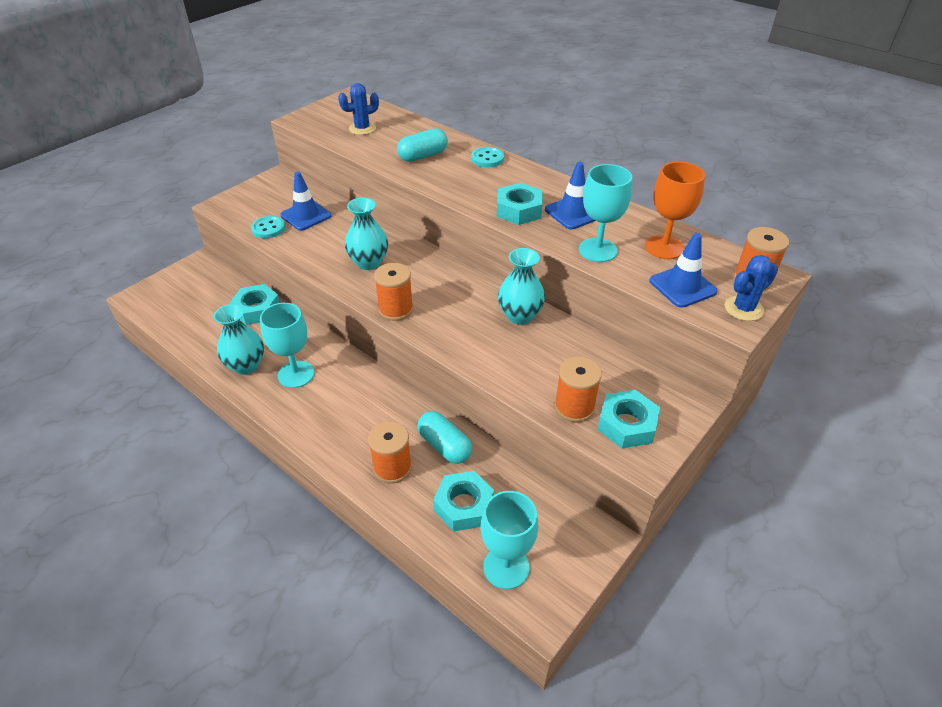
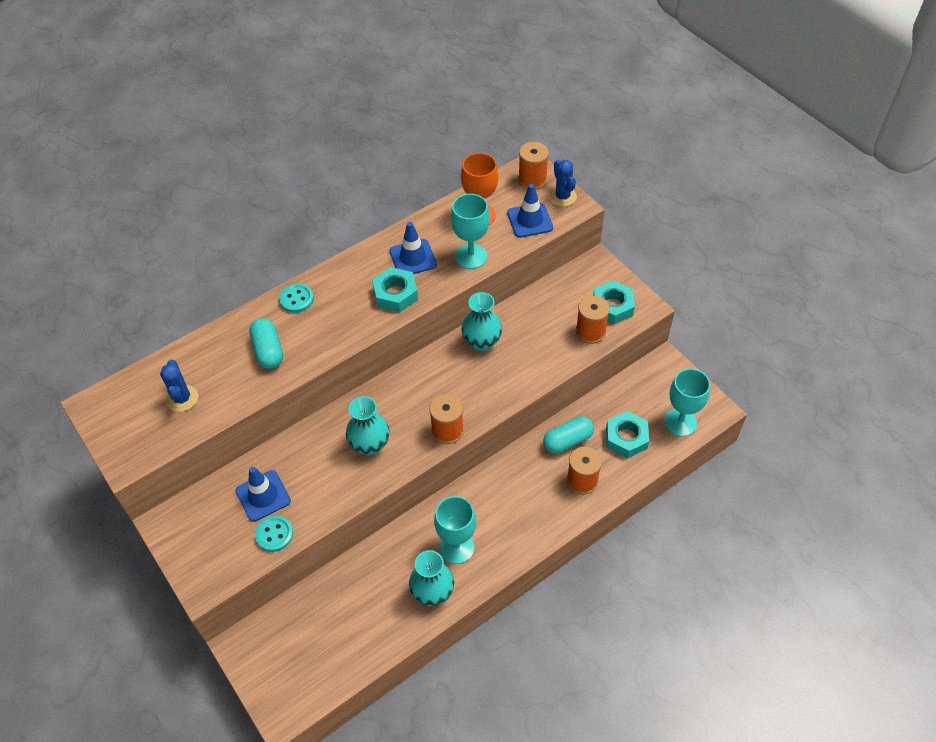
camera: 75 degrees left, 10 degrees up
(257, 309) = (348, 582): turquoise nut -> none

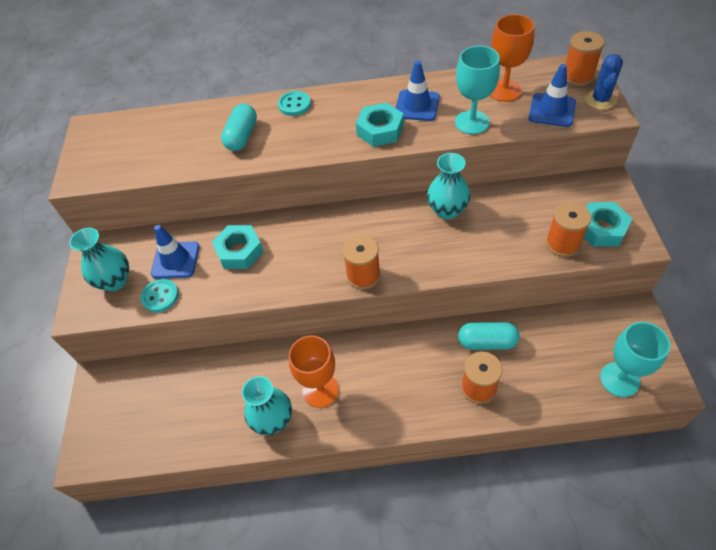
camera: 35 degrees right, 0 degrees up
(182, 398) = (151, 147): blue cactus -> none
(370, 444) = (288, 257): turquoise vase -> turquoise vase (115, 281)
(457, 547) = (320, 390): turquoise goblet -> orange goblet
(626, 438) = (550, 368): turquoise nut -> turquoise nut (239, 251)

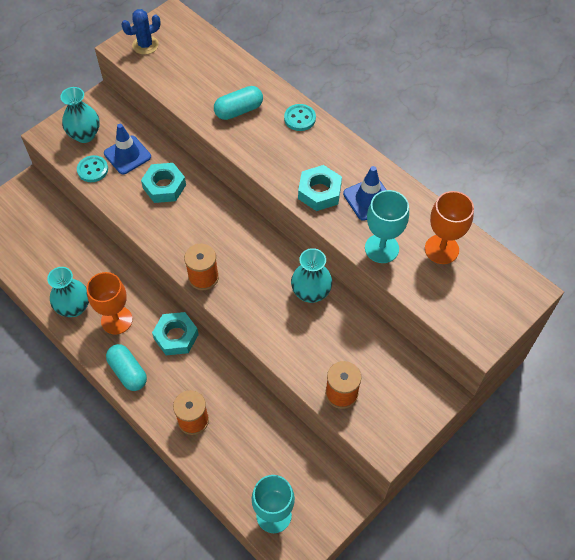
camera: 45 degrees right, 5 degrees up
(487, 342) = (237, 403): turquoise capsule -> turquoise capsule (128, 372)
(552, 110) = (446, 297): blue traffic cone -> none
(577, 76) = (510, 293): orange spool -> none
(600, 100) = (492, 326): blue cactus -> blue cactus (145, 45)
(601, 229) = (381, 414): turquoise nut -> turquoise nut (176, 336)

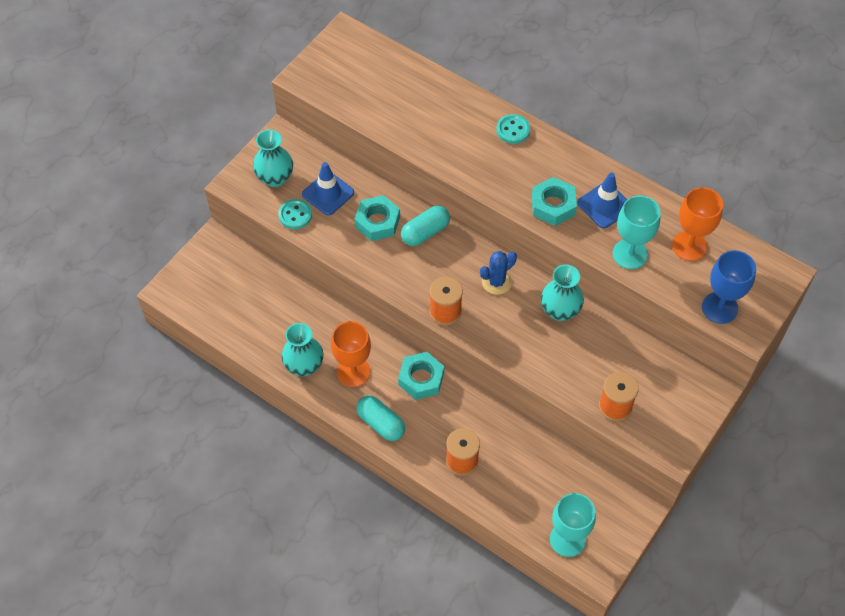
camera: 10 degrees left, 0 degrees up
(145, 45) = (326, 71): blue cactus -> blue cactus (496, 282)
(239, 110) = (447, 130): turquoise capsule -> turquoise capsule (425, 232)
(458, 313) = (719, 308): none -> blue goblet

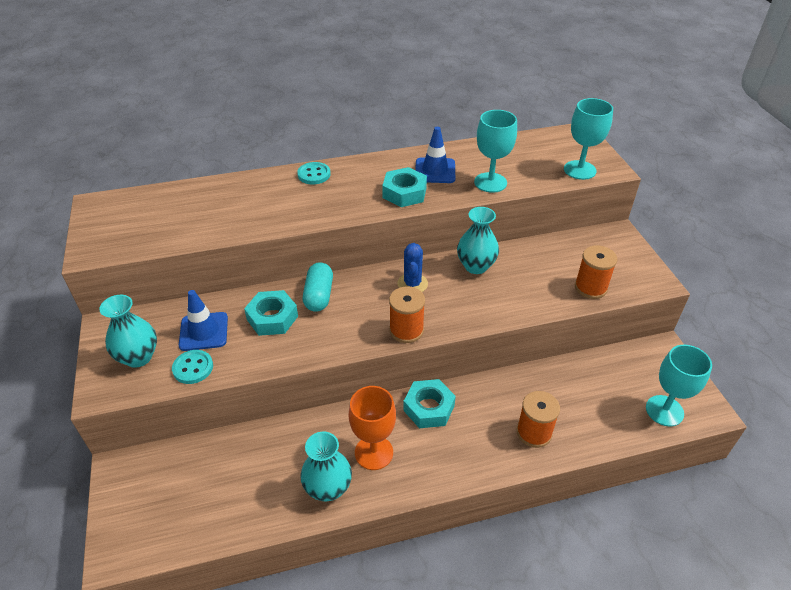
camera: 50 degrees left, 15 degrees down
(381, 423) = (445, 467): turquoise capsule -> none
(689, 246) = (513, 155): orange goblet -> none
(719, 308) = (579, 170): blue goblet -> turquoise goblet

